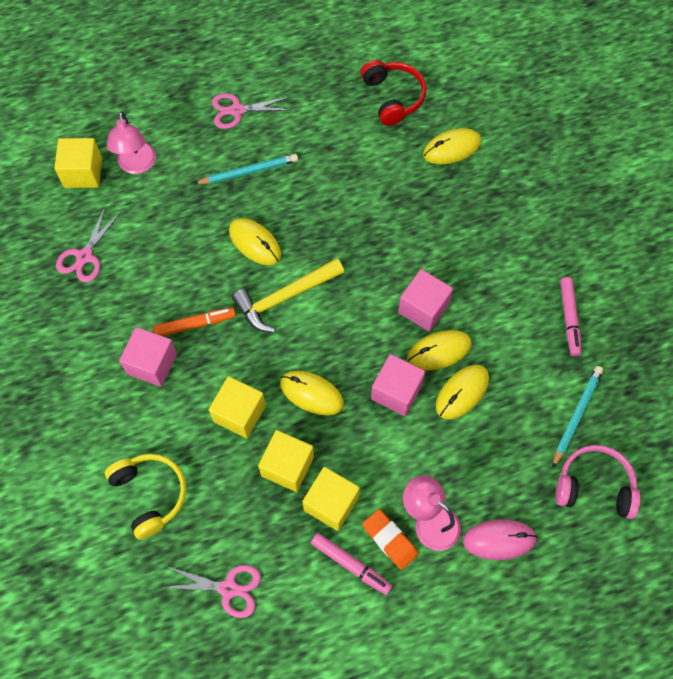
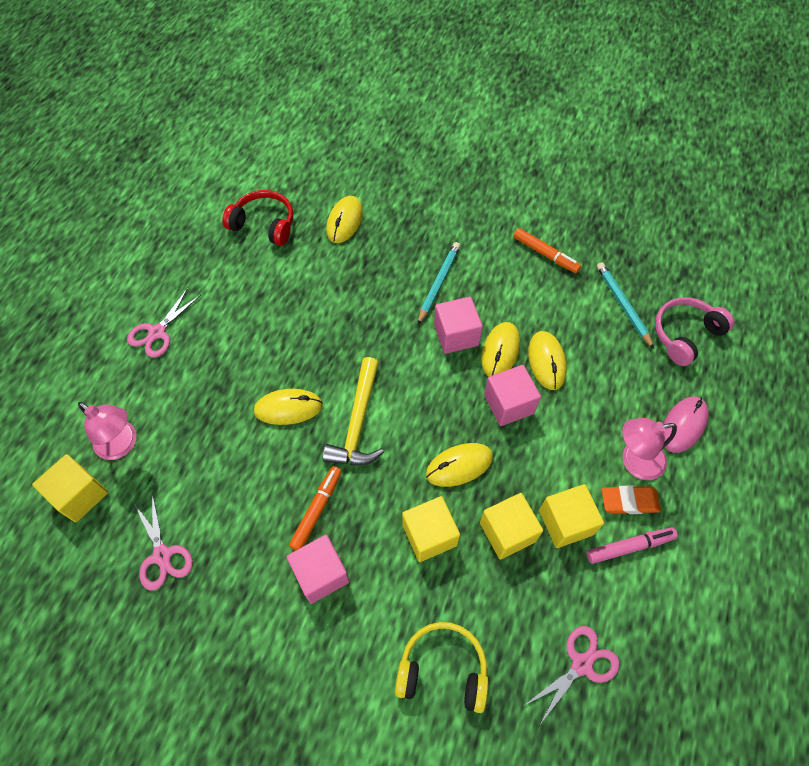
camera: 50 degrees left, 5 degrees down
(248, 171) = (220, 365): turquoise pencil -> turquoise pencil (438, 283)
(569, 318) = (545, 254): pink marker -> orange marker

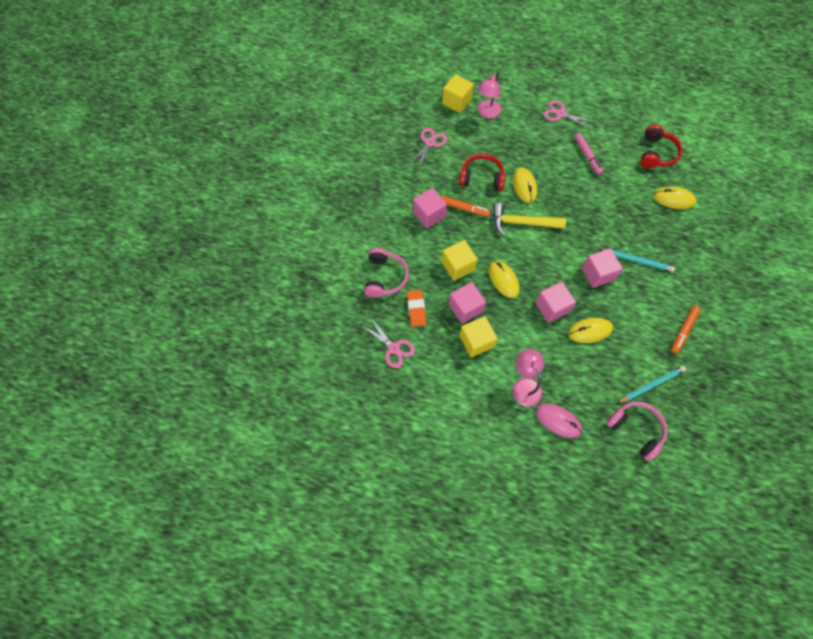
camera: 85 degrees right, 5 degrees up
(162, 555) = (430, 143): pink scissors -> pink scissors turned 150 degrees clockwise
(258, 473) = (481, 177): none -> red headphones
(443, 669) = (385, 277): yellow headphones -> pink headphones
(500, 351) = (591, 301): yellow mouse -> none
(507, 532) = (465, 308): yellow cube -> pink cube
(629, 501) = (495, 380): orange eraser -> orange eraser (416, 309)
(629, 547) = (465, 379): pink marker -> pink marker (587, 156)

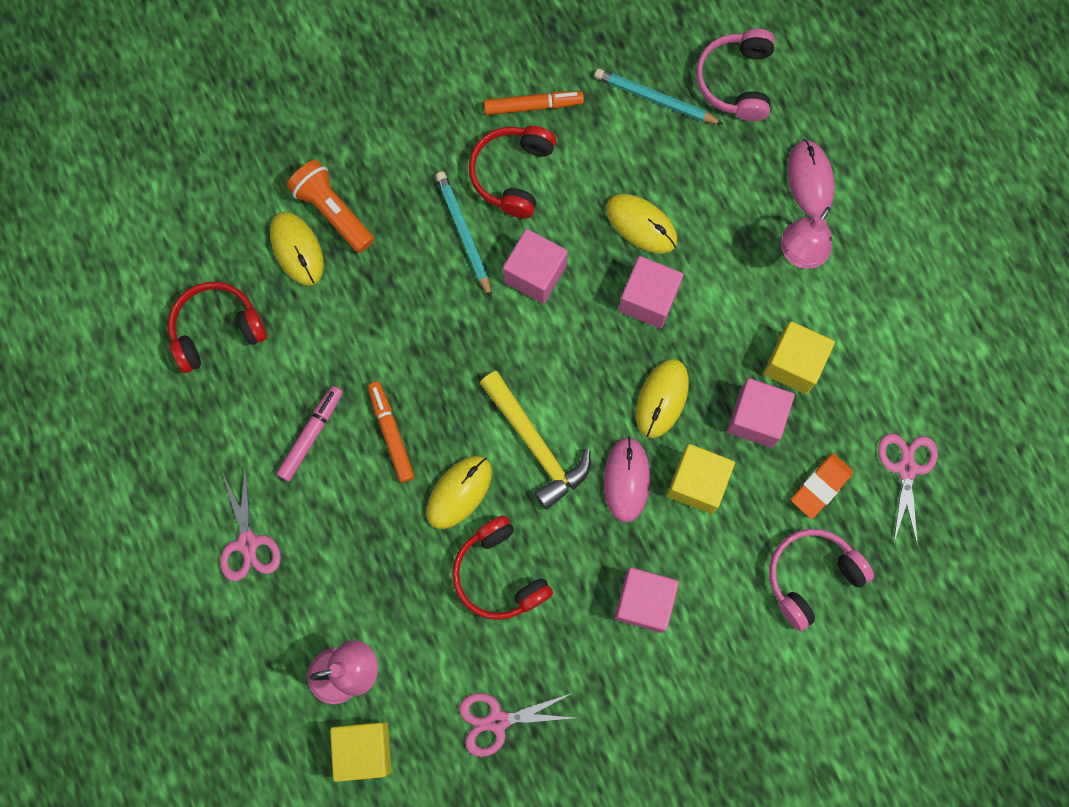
camera: 130 degrees left, 10 degrees up
(464, 208) = (584, 555): orange marker -> orange marker (391, 433)
(481, 243) = (626, 480): none -> pink mouse
(653, 298) = (512, 174): none -> red headphones
(683, 222) = (333, 211): none -> orange flashlight

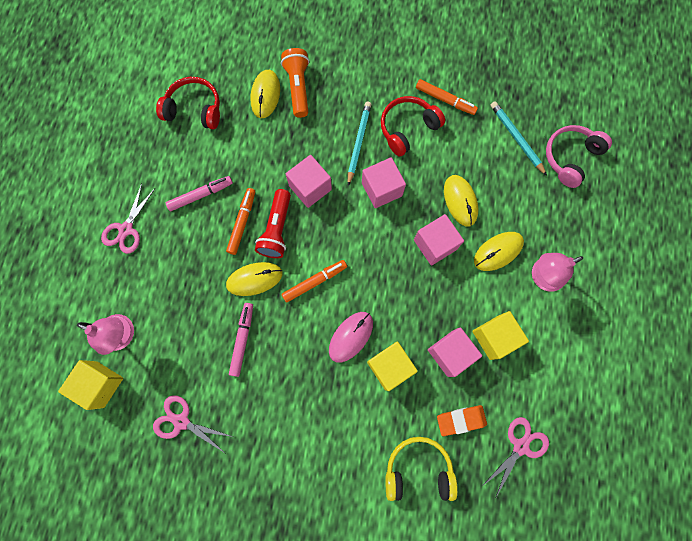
camera: 35 degrees right, 0 degrees up
(441, 412) = (277, 229): none -> red flashlight
(499, 574) = (242, 339): red headphones -> pink marker
(535, 444) = (315, 282): yellow hammer -> orange marker
(644, 602) = (310, 413): pink cube -> pink cube (310, 188)
(662, 399) = (403, 305): yellow mouse -> yellow mouse (498, 251)
(810, 180) = (577, 239): pink mouse -> none
(811, 576) = (418, 469): pink headphones -> yellow headphones

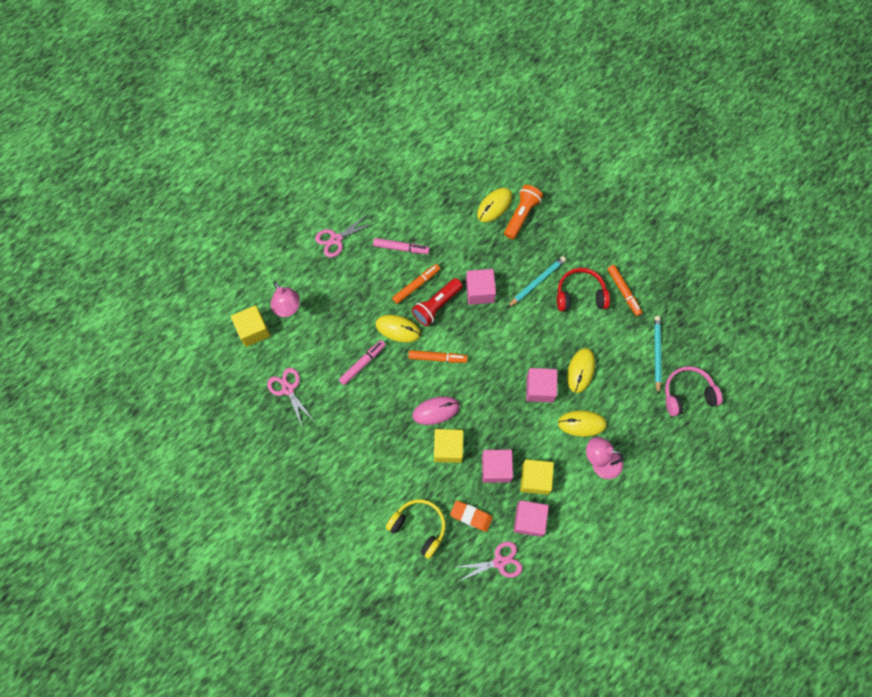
camera: 35 degrees right, 5 degrees down
(194, 109) = (437, 184): red headphones -> none
(381, 189) = (530, 325): pink cube -> pink cube (529, 520)

